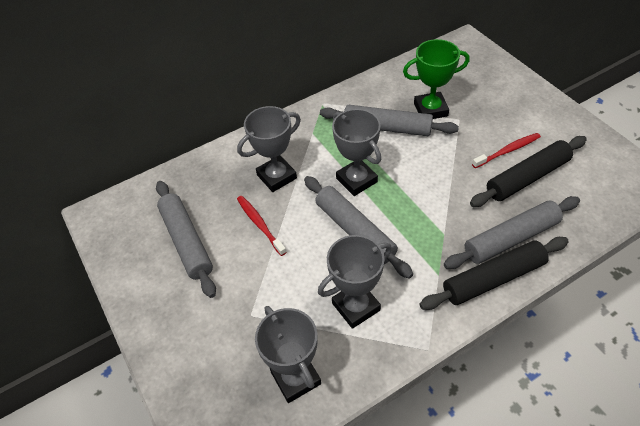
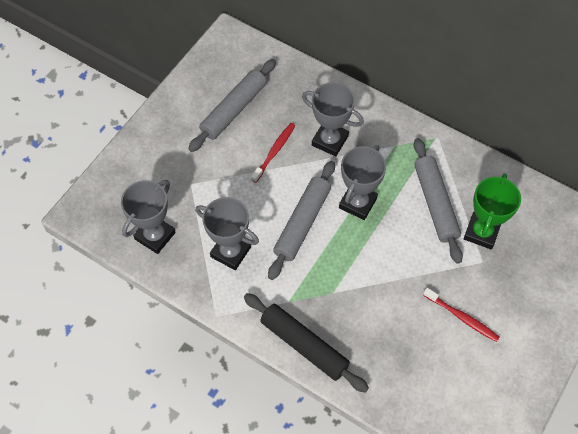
camera: 60 degrees right, 10 degrees up
(430, 109) = (481, 232): green trophy -> green trophy turned 60 degrees clockwise
(511, 238) = (354, 348): grey rolling pin -> none
(527, 177) = (435, 344): black rolling pin -> none

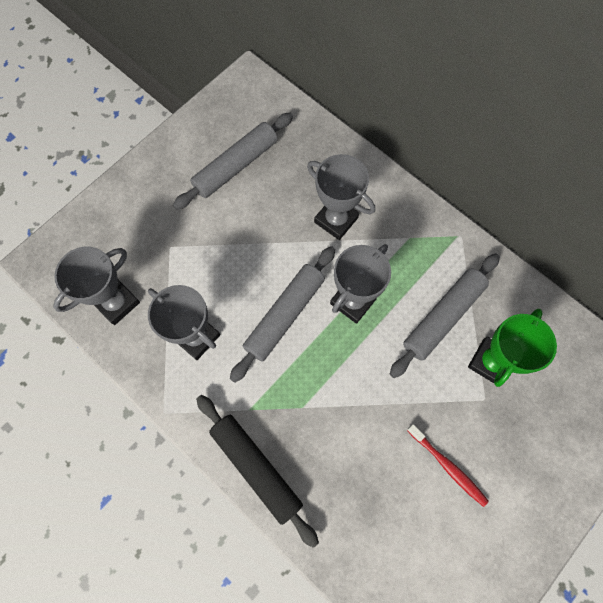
camera: 10 degrees right, 10 degrees up
(274, 151) = (271, 223): red toothbrush -> none
(435, 203) = (442, 317): grey rolling pin -> grey rolling pin turned 45 degrees clockwise

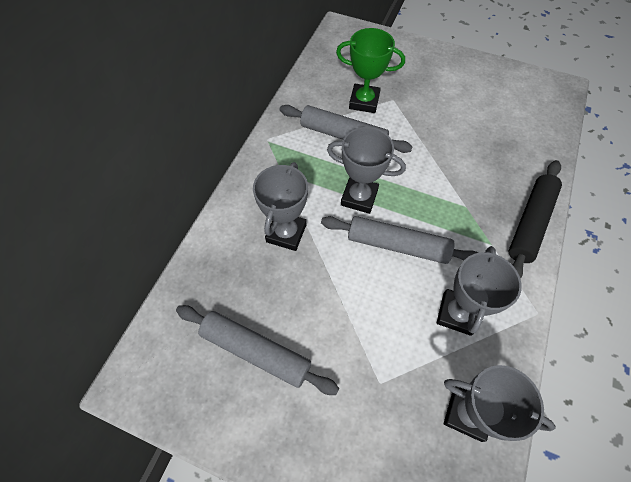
camera: 110 degrees left, 10 degrees down
(447, 466) = (450, 109): red toothbrush -> none

